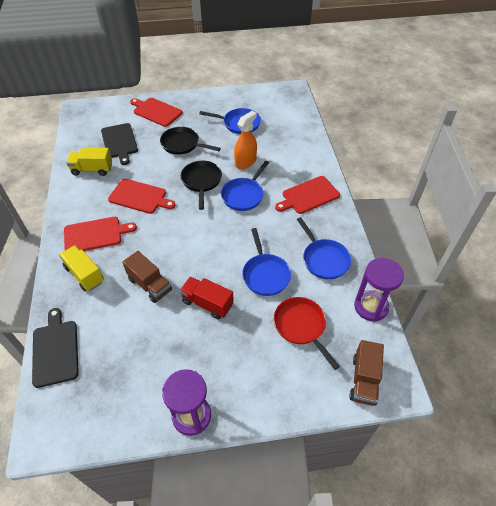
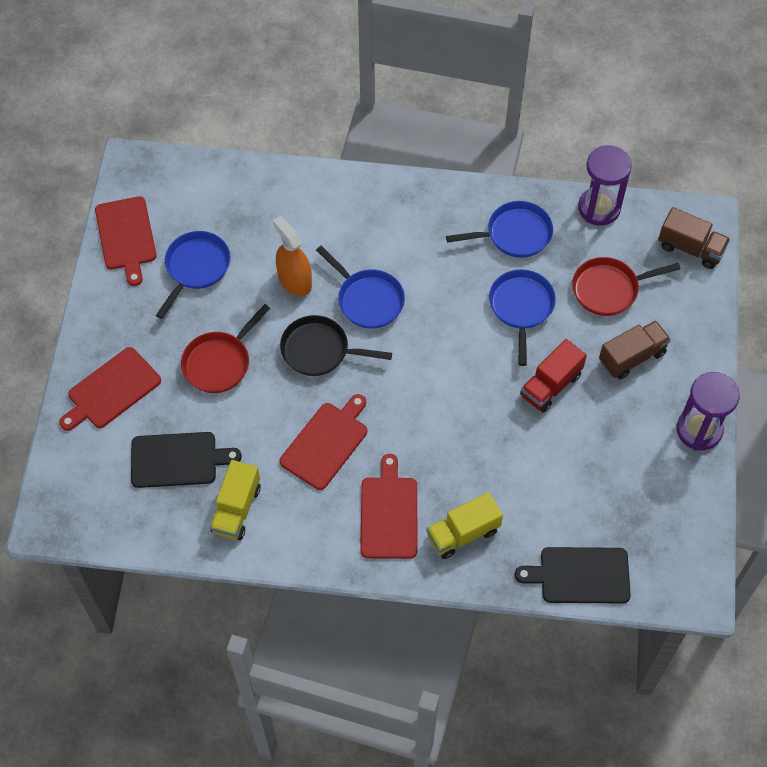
camera: 75 degrees left, 10 degrees up
(150, 285) = (503, 450): brown truck -> brown truck (632, 357)
(182, 144) = (220, 362): black pan -> red pan
(265, 274) = (521, 308): blue pan -> blue pan turned 90 degrees counterclockwise
(308, 196) = (395, 217): red cutting board -> red cutting board (126, 236)

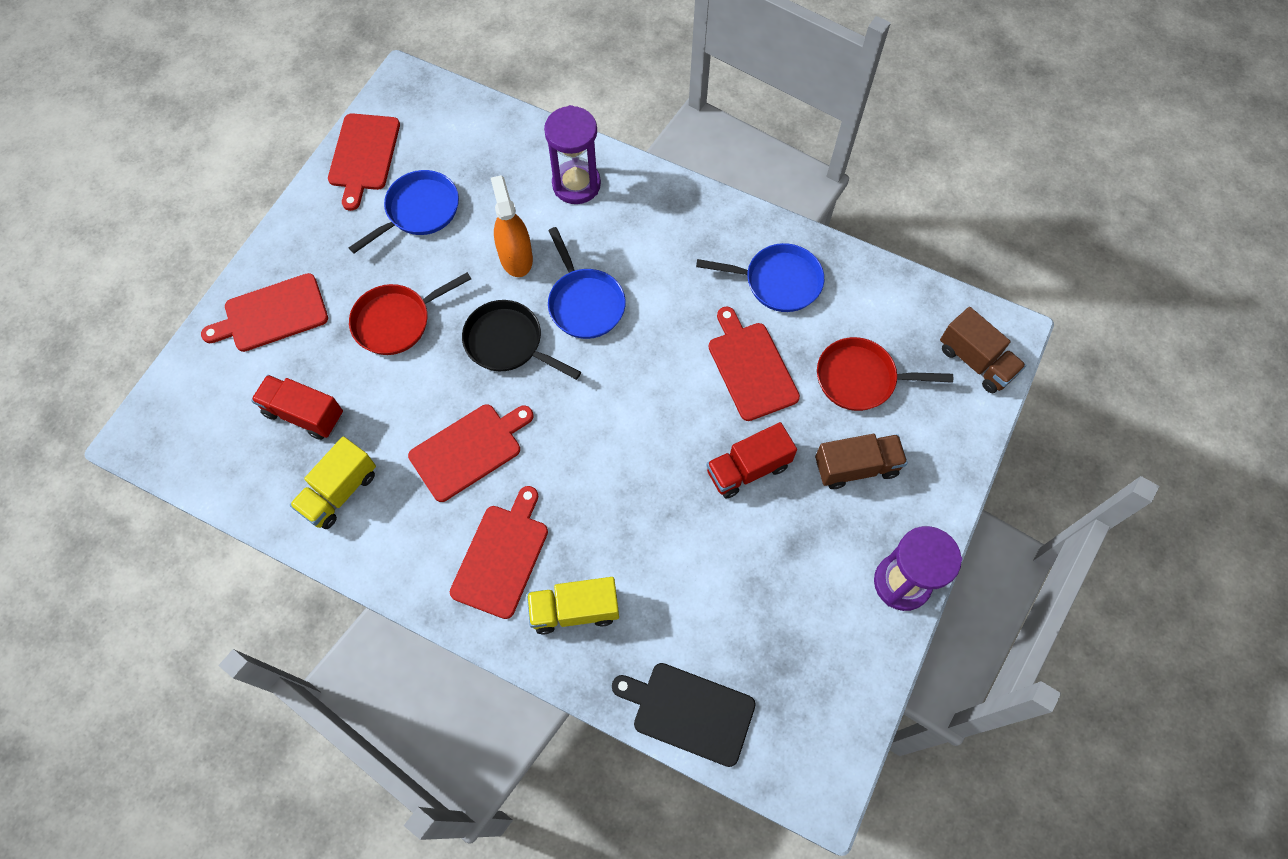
camera: 20 degrees right, 5 degrees up
(178, 460) = (304, 414): black cutting board -> red truck
(521, 308) = (751, 367): blue pan -> red cutting board
(599, 208) = (886, 282): purple hourglass -> purple hourglass (576, 184)

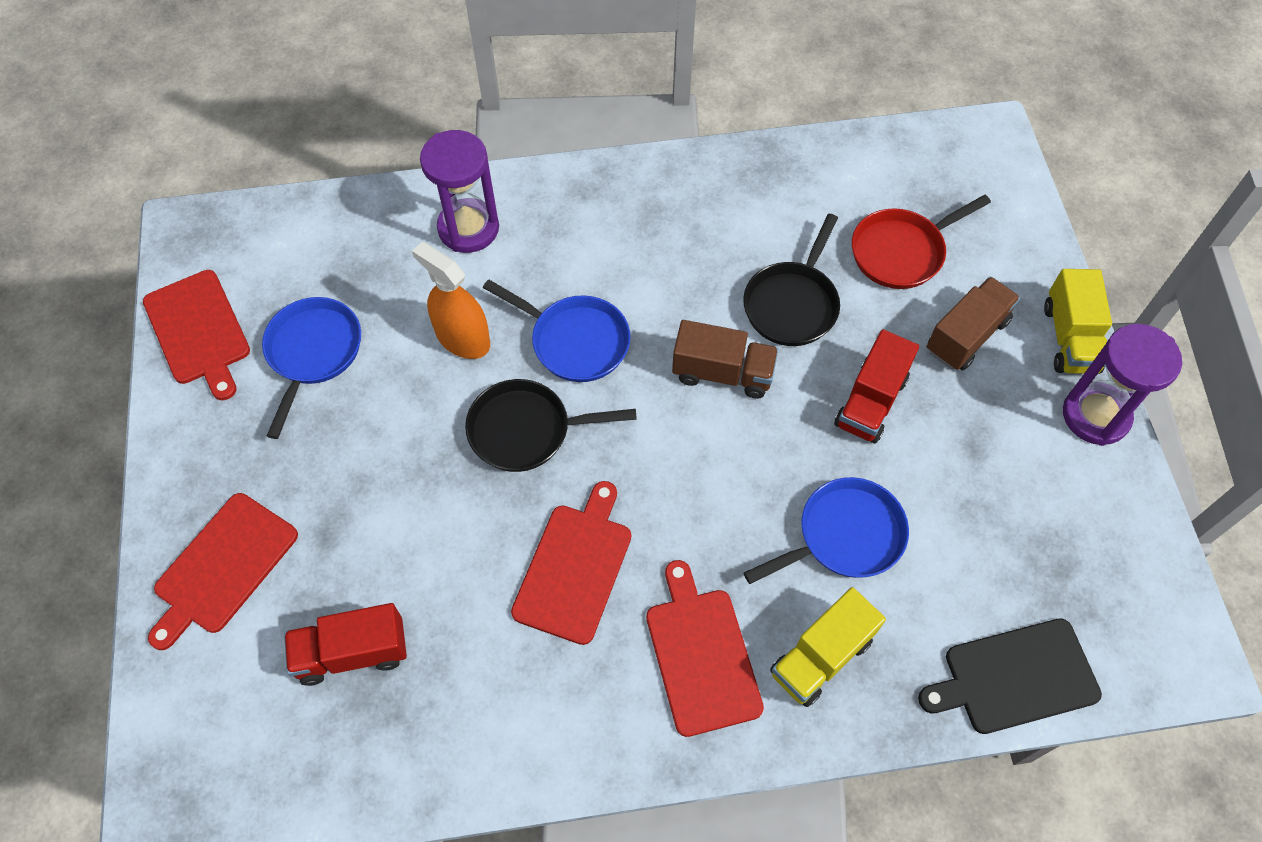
camera: 35 degrees left, 5 degrees down
(339, 492) = (464, 710): yellow truck -> yellow truck (1070, 338)
(397, 321) = (382, 483): red pan -> none
(751, 367) = (792, 303): red cutting board -> black pan
(777, 281) = (749, 207): blue pan -> blue pan (844, 536)
(975, 361) = (987, 175): brown truck -> brown truck (722, 373)

